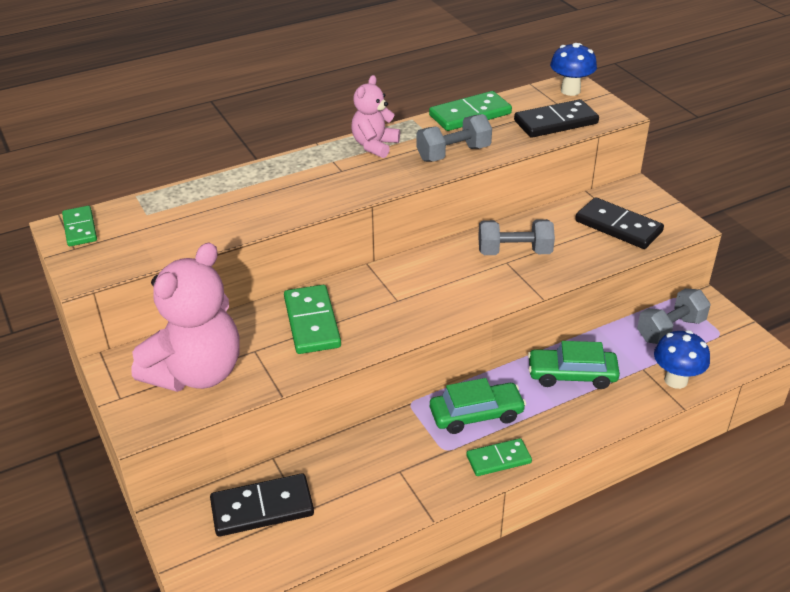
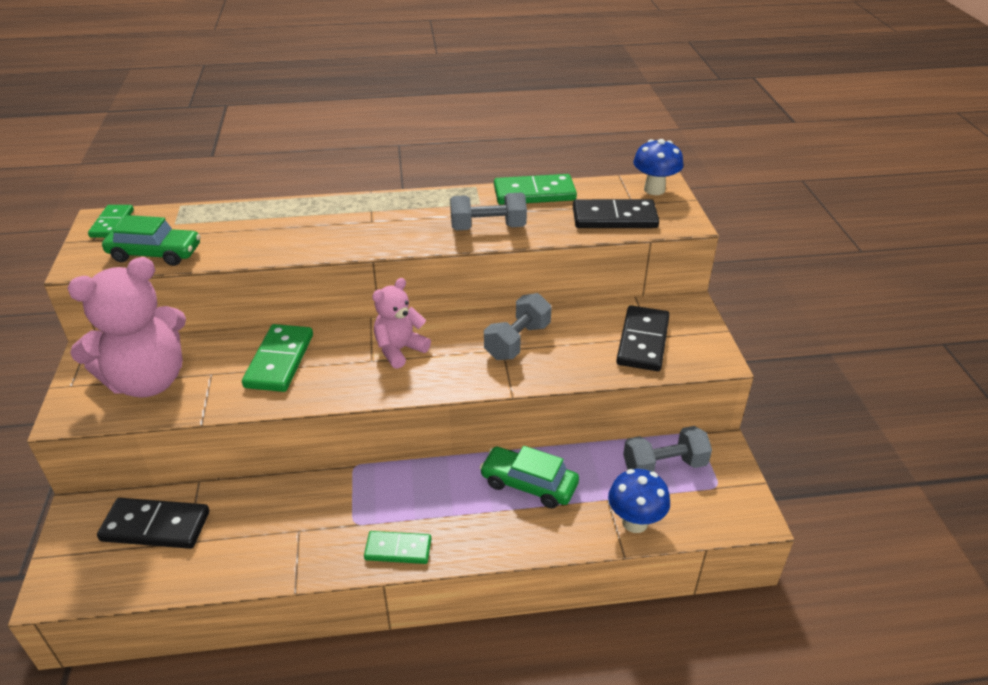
camera: 20 degrees right, 0 degrees up
(374, 145) = (420, 204): pink teddy bear -> pink teddy bear (399, 350)
(476, 414) = (408, 496): green car -> green car (155, 253)
(514, 252) = (517, 341): grey dumbbell -> grey dumbbell turned 75 degrees counterclockwise
(618, 226) = (643, 341): black domino -> black domino turned 45 degrees clockwise

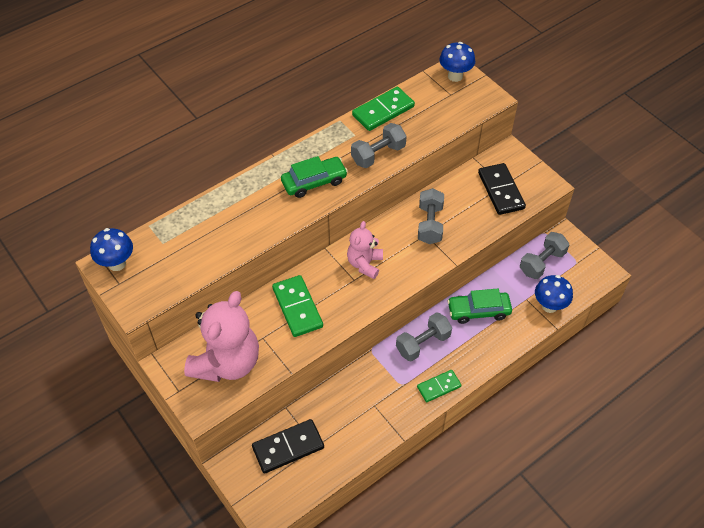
camera: 30 degrees left, 15 degrees up
(112, 223) = (117, 263): green domino -> blue mushroom
(155, 253) = (178, 274): green car -> green car (314, 182)
(423, 488) = (423, 343): none -> grey dumbbell
(614, 218) = (449, 112): black domino -> none

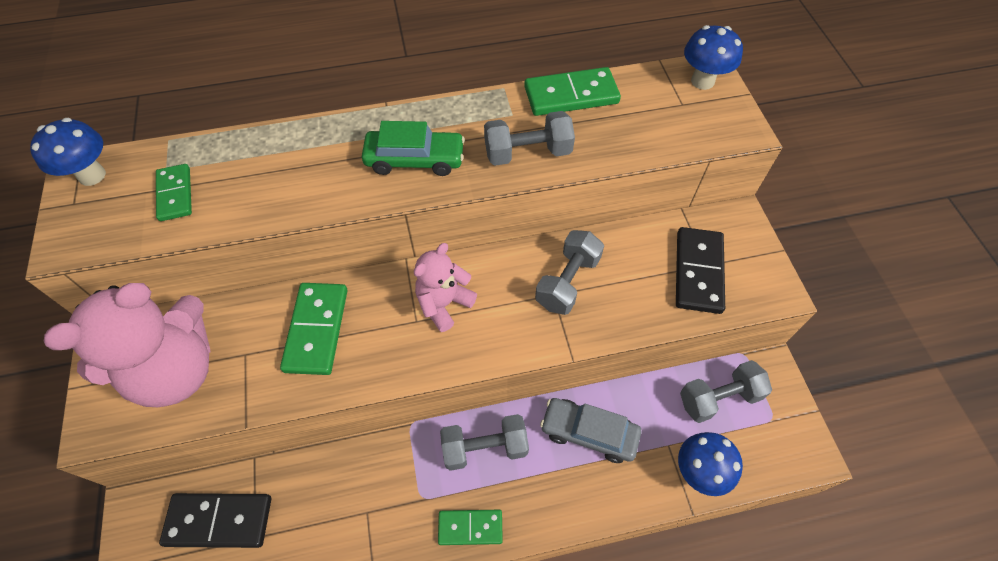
camera: 25 degrees right, 5 degrees up
(181, 254) = (175, 194): none -> green domino
(478, 311) = (589, 433): green car -> grey car

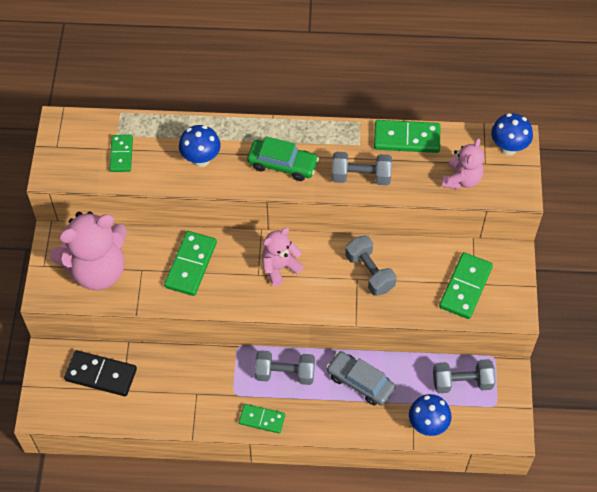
camera: 15 degrees right, 0 degrees up
(92, 175) = (69, 129): blue mushroom -> blue mushroom (201, 159)
(567, 282) = (369, 272): grey dumbbell -> grey dumbbell turned 75 degrees counterclockwise
(661, 129) = (461, 179): none -> pink teddy bear
(698, 272) = (465, 287): black domino -> green domino

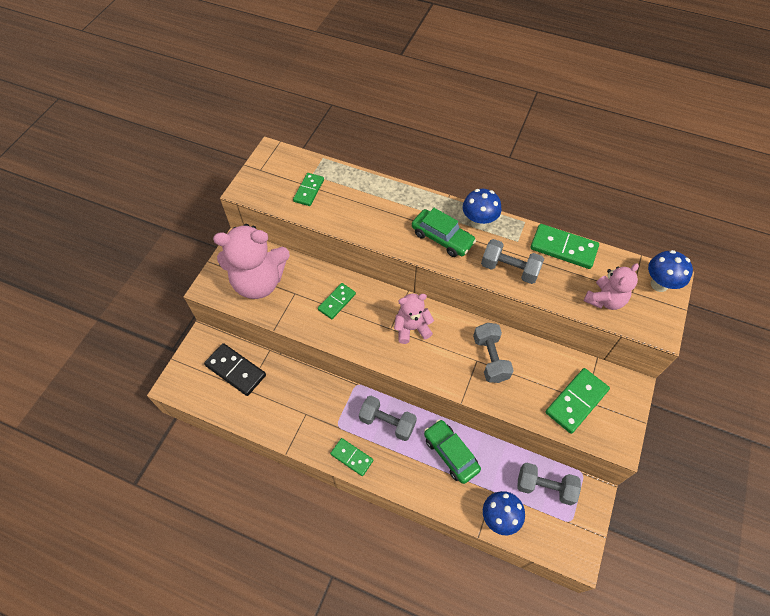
camera: 20 degrees right, 0 degrees up
(190, 265) = (337, 302): green domino -> green domino, size x0.64
(201, 159) = (373, 213): blue mushroom -> blue mushroom (478, 222)
(360, 382) = (450, 453): grey car -> green car

